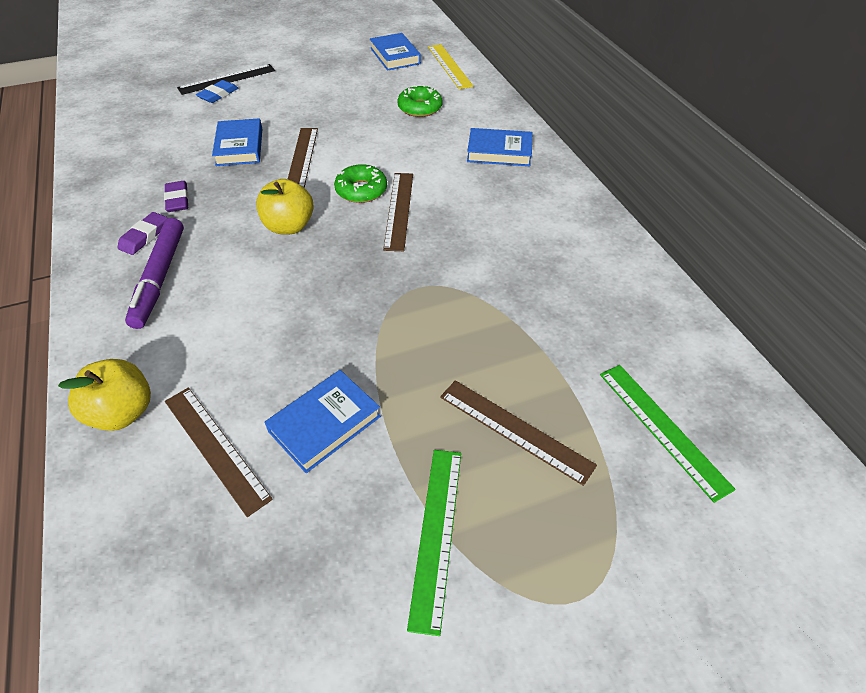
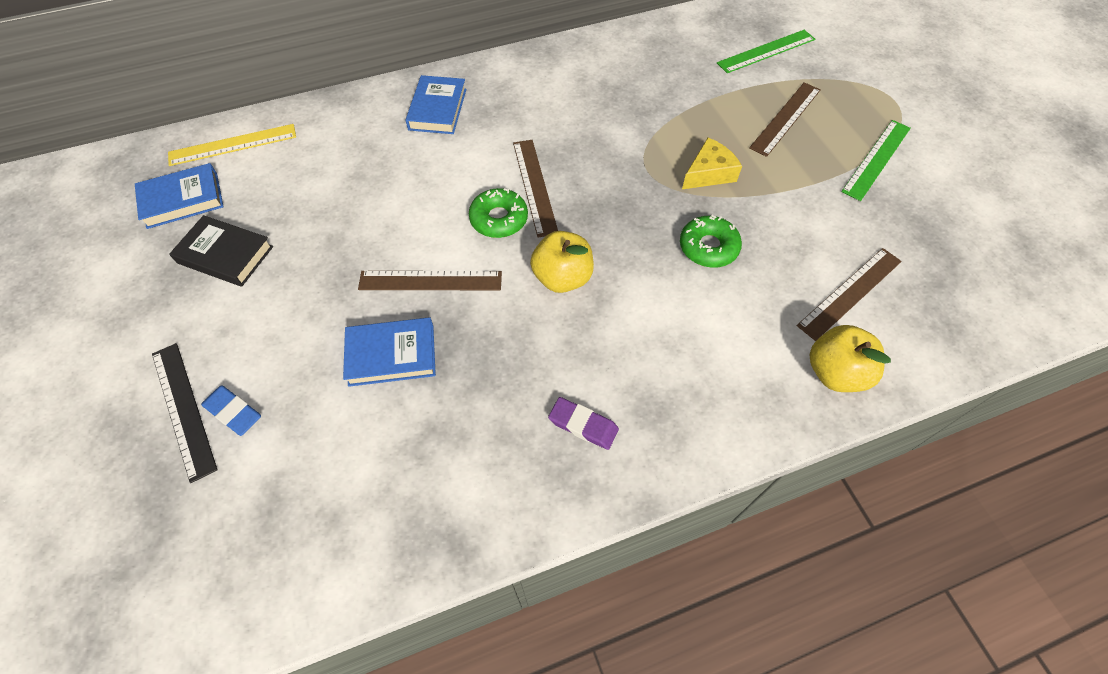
camera: 90 degrees left, 10 degrees up
(159, 278) = (655, 388): purple marker -> none
(177, 199) = (508, 405): purple eraser -> none
(324, 424) = (808, 224): blue book -> none
(343, 77) = (225, 255): none -> black book
(399, 210) = (535, 186): brown ruler -> brown ruler turned 75 degrees clockwise
(412, 338) = (709, 173): none -> yellow cheese
(420, 108) = (332, 172): green donut -> green donut (708, 247)
(436, 534) = (877, 159): green ruler -> green ruler turned 60 degrees counterclockwise

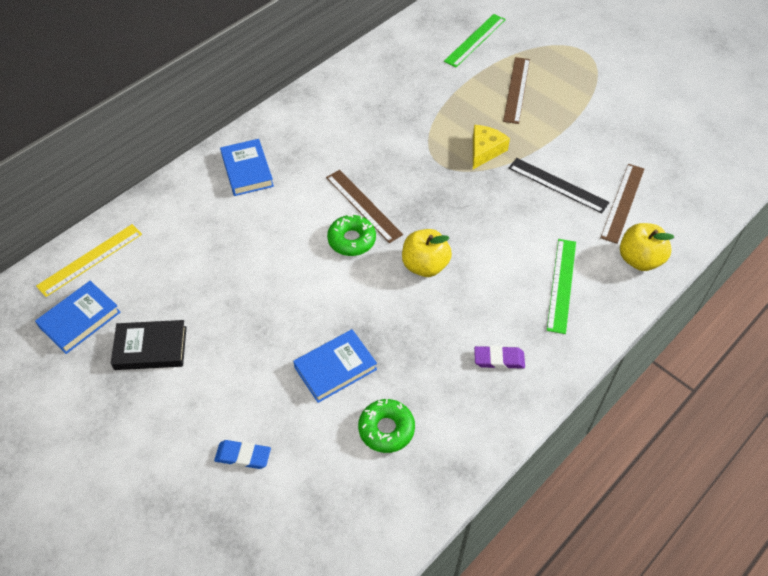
camera: 25 degrees left, 5 degrees down
(183, 409) = (202, 470): black ruler -> black ruler (558, 185)
(430, 281) = (329, 305): brown ruler -> none
(708, 247) = (514, 205): green donut -> green donut (386, 429)
(877, 159) = (593, 100): green ruler -> green ruler (562, 285)

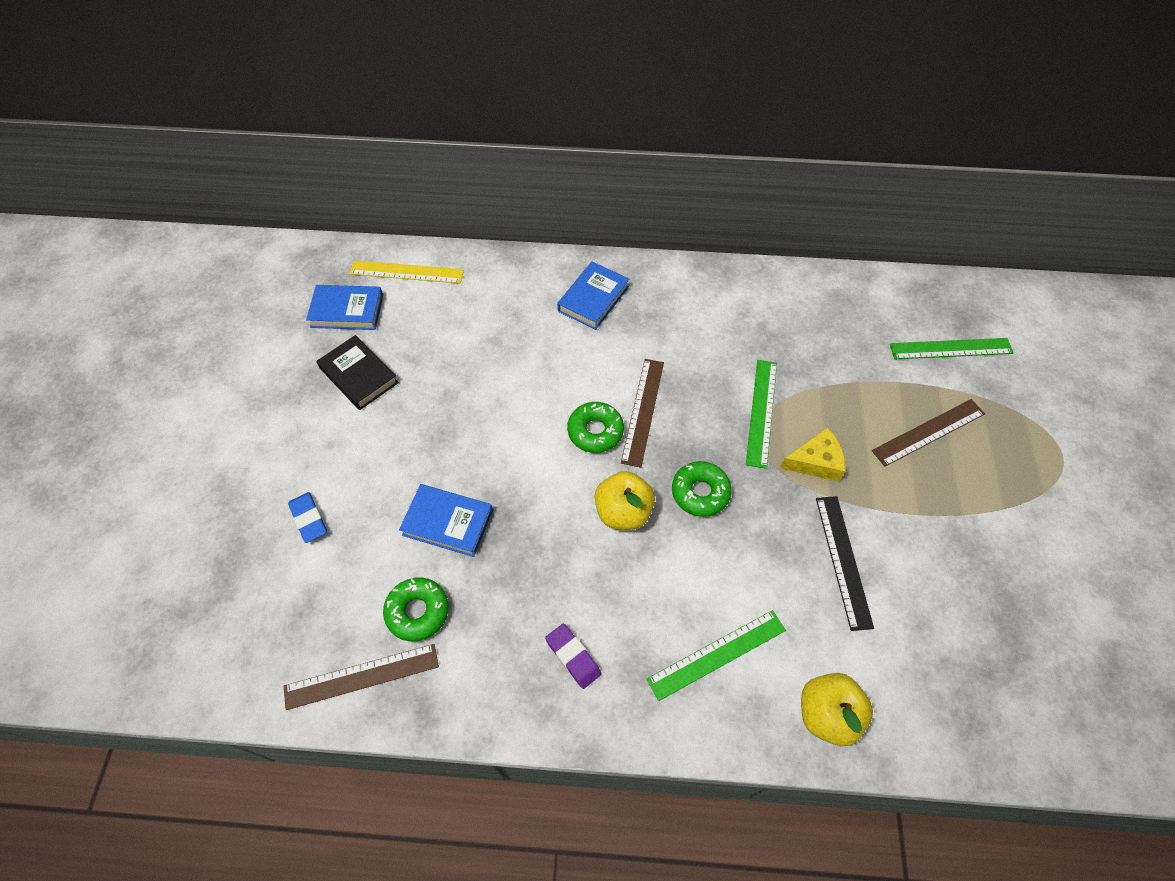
camera: 50 degrees right, 5 degrees up
(426, 150) = (761, 412): none -> green ruler
(450, 218) = (700, 492): none -> green donut
(623, 202) = (888, 643): brown ruler -> brown ruler (361, 676)

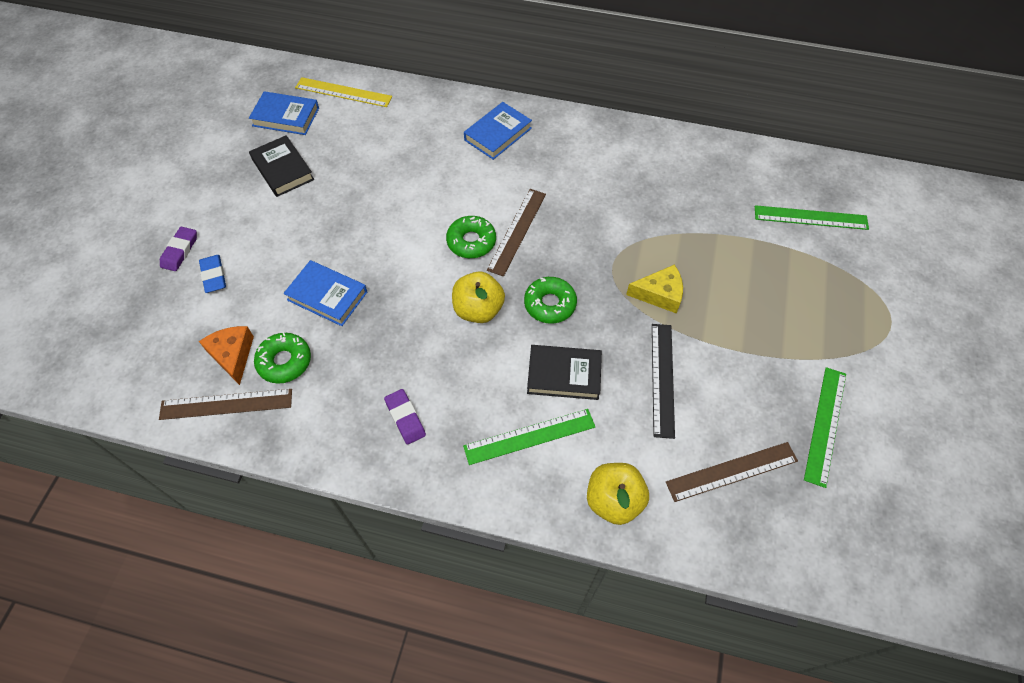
camera: 10 degrees right, 0 degrees up
(261, 494) = (180, 251): none -> purple eraser
(355, 614) = (233, 355): none -> orange cheese
(736, 574) = (564, 375): none -> black book
(761, 412) = (622, 246): green ruler -> green ruler (825, 425)
(928, 432) = (770, 284): brown ruler -> brown ruler (731, 471)

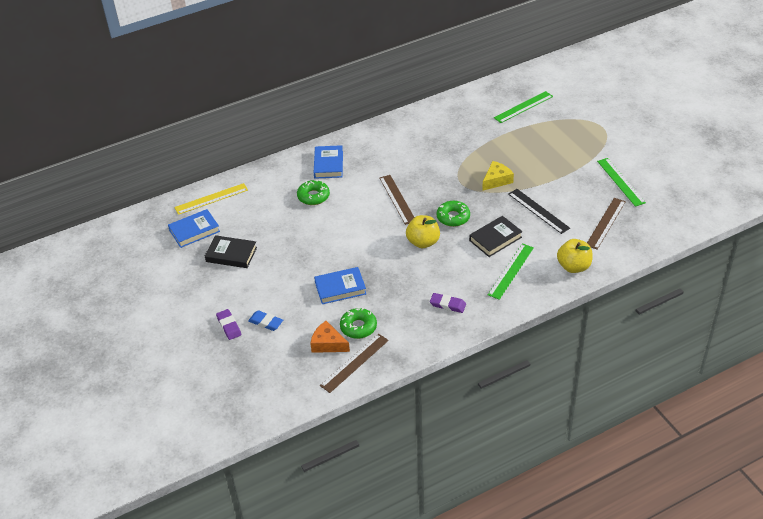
camera: 40 degrees left, 15 degrees down
(471, 241) = (381, 218): green donut -> green donut (313, 196)

